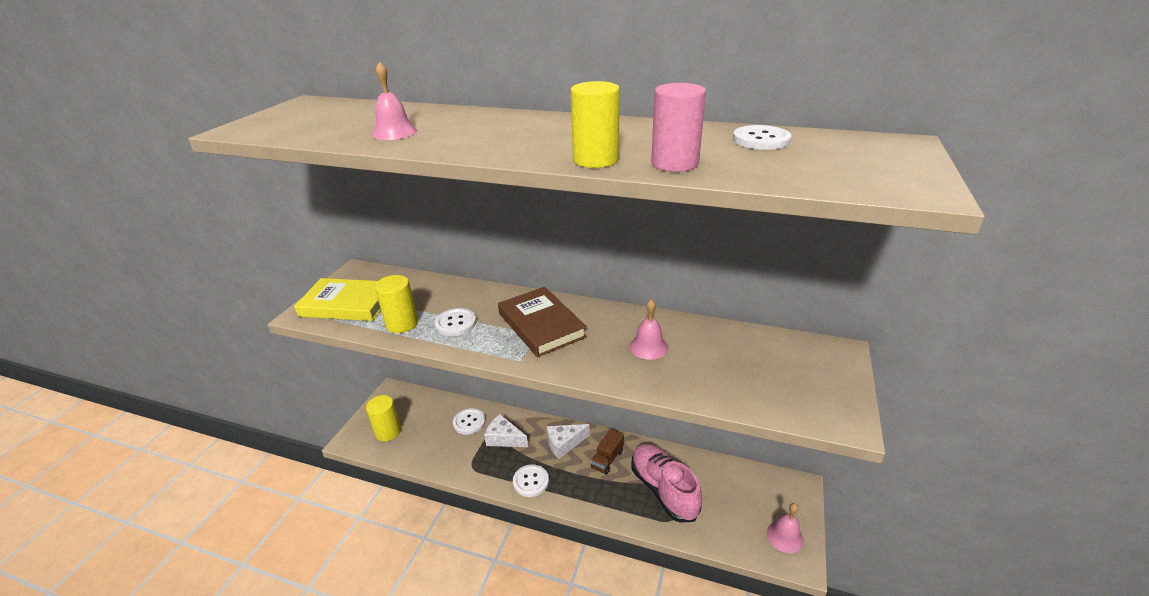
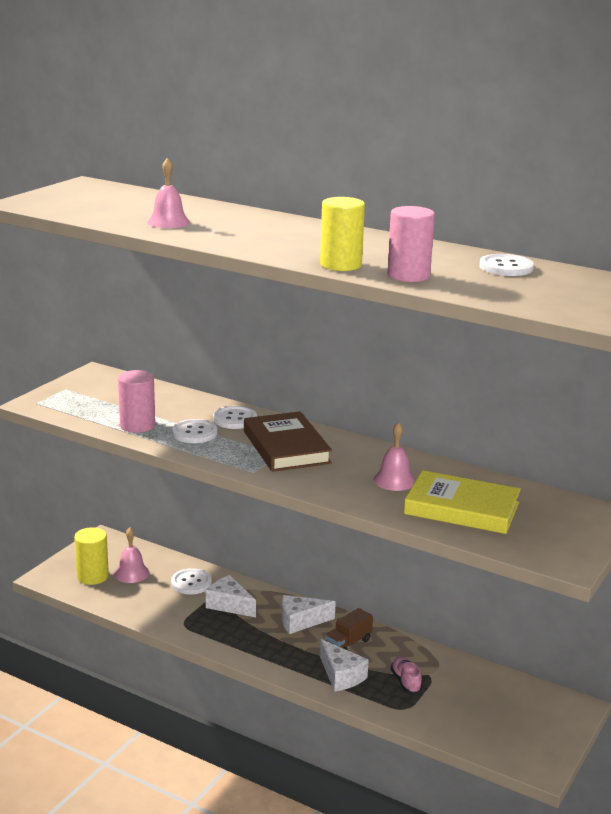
camera: 10 degrees right, 10 degrees down
(347, 304) = (82, 401): yellow book -> yellow book (461, 508)
(402, 324) = (137, 425): yellow cylinder -> pink cylinder
(531, 481) = (249, 648): white button -> white button (235, 419)
(611, 495) = (341, 676): none -> white cheese
(663, 490) = (405, 681): pink shoe -> pink shoe, size x0.45
(785, 536) = (533, 745): pink bell -> pink bell (131, 573)

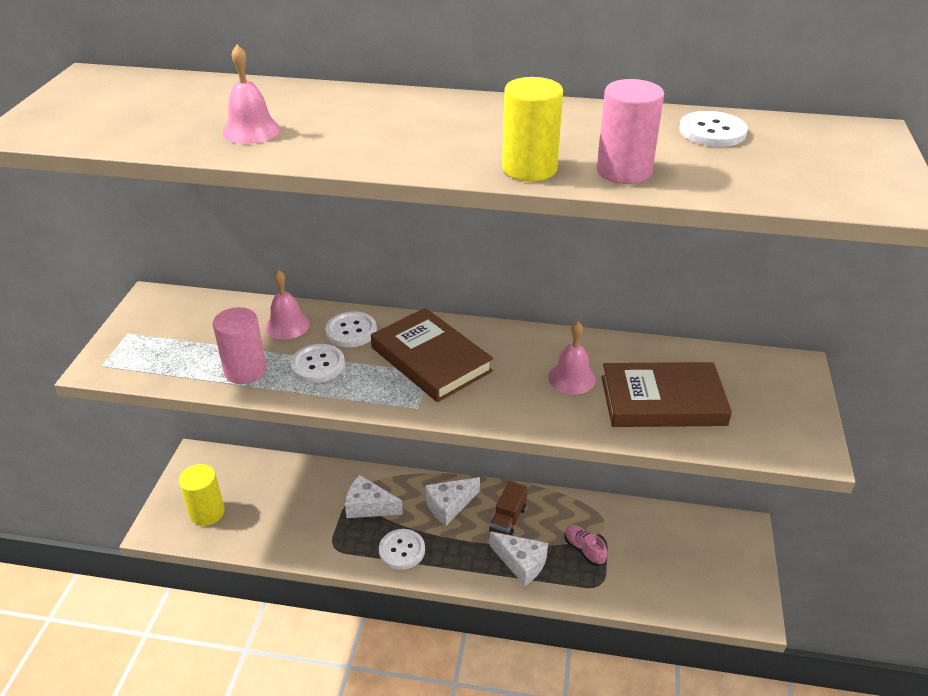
camera: 20 degrees left, 15 degrees up
(131, 573) = (247, 495): pink bell -> pink bell (287, 325)
(191, 583) = (316, 489): white button -> white button (402, 550)
(461, 508) = (662, 400): yellow book -> brown book

